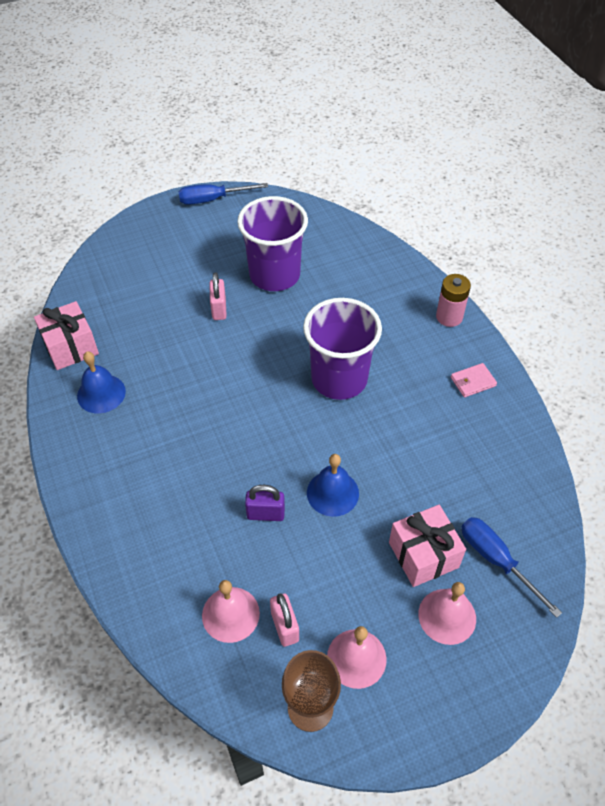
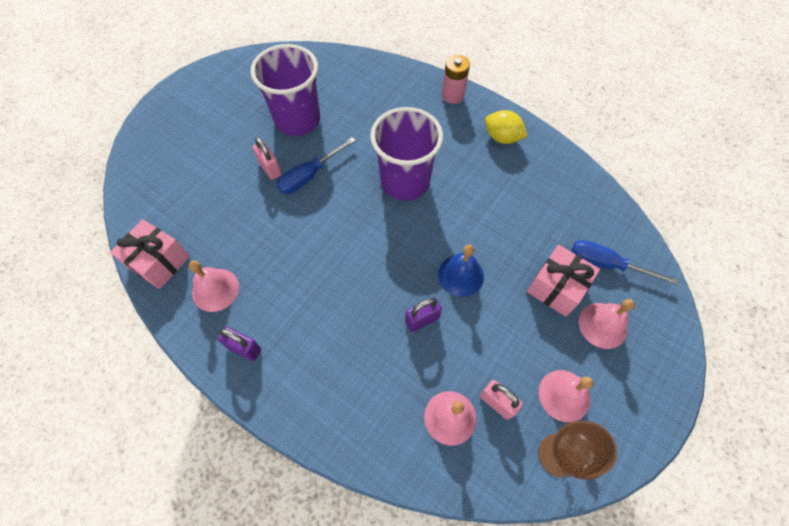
camera: 30 degrees left, 10 degrees up
(92, 455) = (244, 348): none -> purple padlock
(101, 393) = (215, 290): blue bell -> pink bell
(213, 199) = (202, 77): blue screwdriver -> blue screwdriver (310, 175)
(473, 381) = (502, 137): pink wallet -> yellow lemon

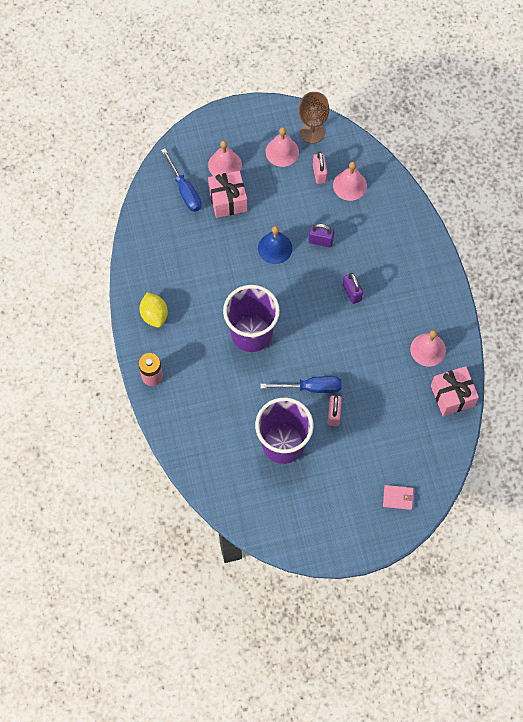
camera: 140 degrees left, 5 degrees up
(161, 145) = (398, 498): none -> pink wallet
(244, 348) = (433, 300): purple padlock -> purple padlock (352, 293)

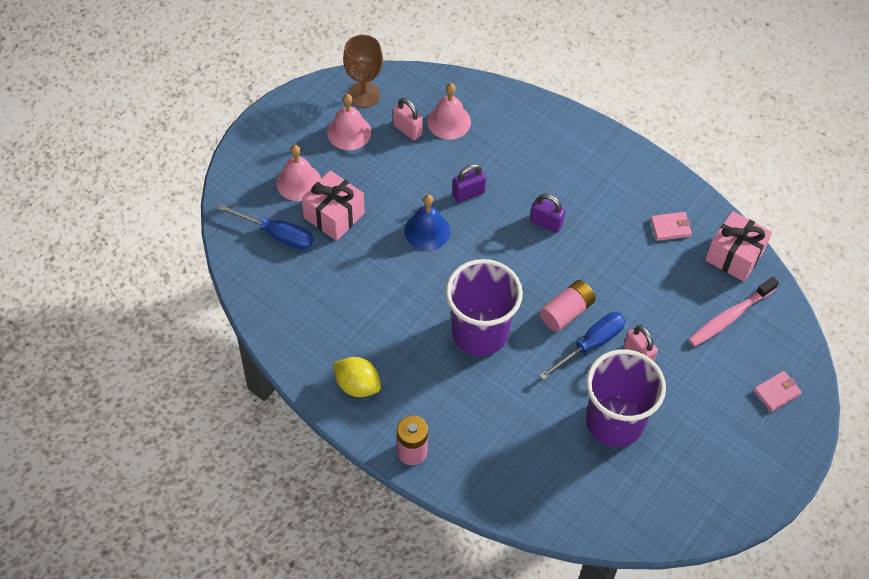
camera: 40 degrees left, 10 degrees down
(314, 357) = (566, 312): none -> pink battery
(413, 431) = (730, 316): none -> pink toothbrush
(428, 349) = (670, 227): pink bell -> pink wallet

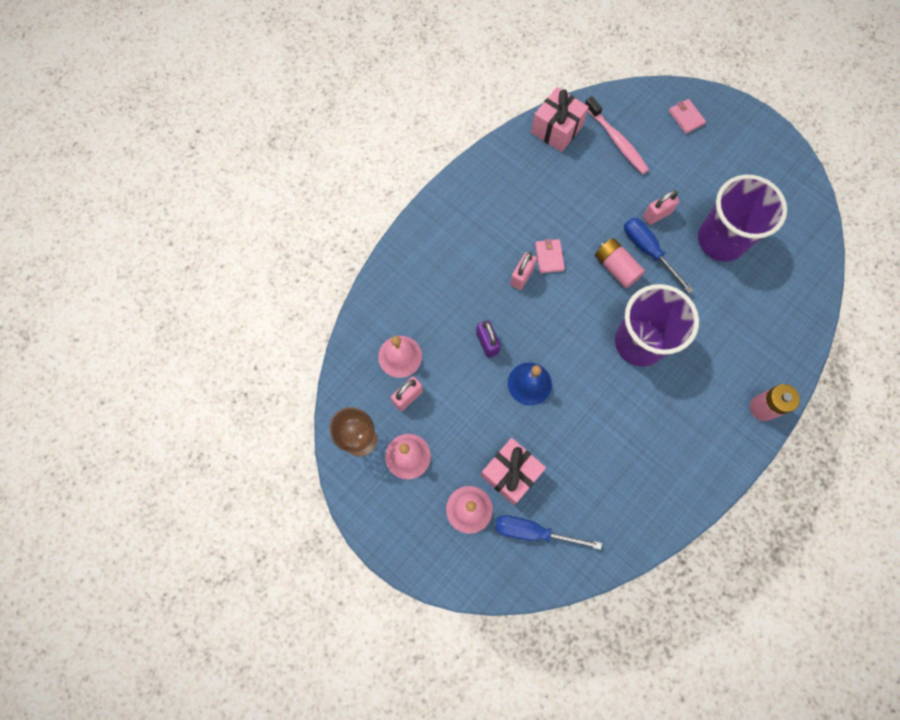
camera: 85 degrees left, 15 degrees up
(277, 234) = (533, 532): blue screwdriver -> blue screwdriver turned 105 degrees counterclockwise
(357, 385) = (699, 454): yellow lemon -> none
(546, 223) = (521, 276): purple padlock -> pink padlock
(670, 227) = (527, 174): pink wallet -> pink wallet (549, 257)

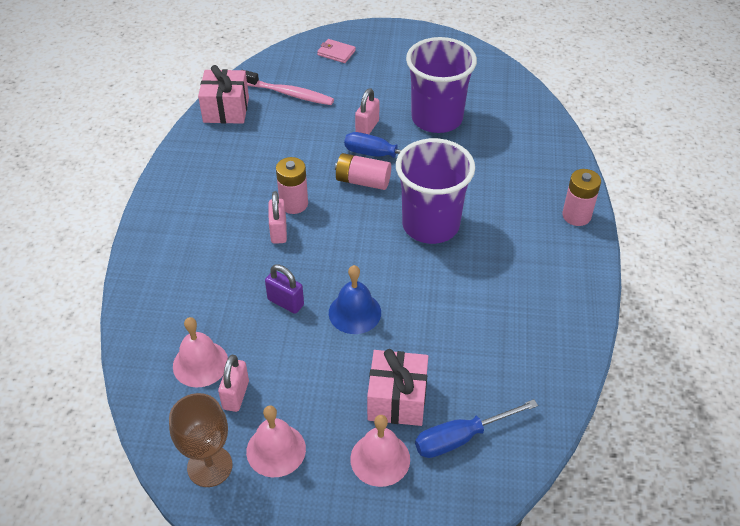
camera: 35 degrees left, 25 degrees down
(549, 257) = (294, 204): pink wallet -> pink battery

